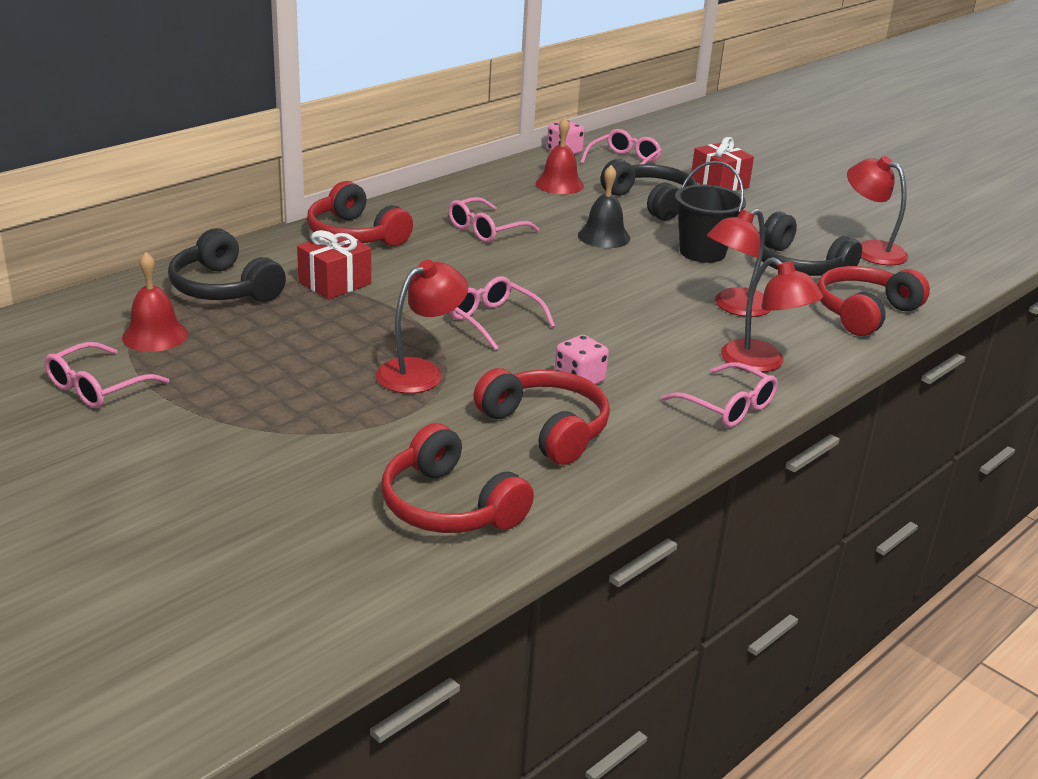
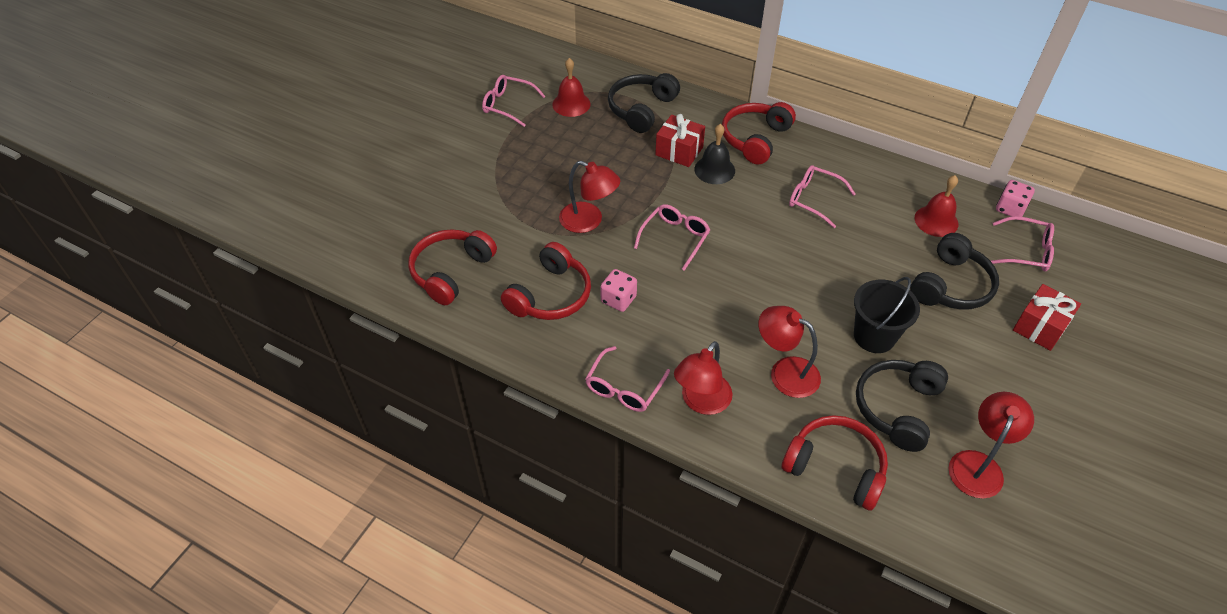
camera: 75 degrees right, 20 degrees up
(604, 236) = (855, 268): black bell -> black bell (714, 170)

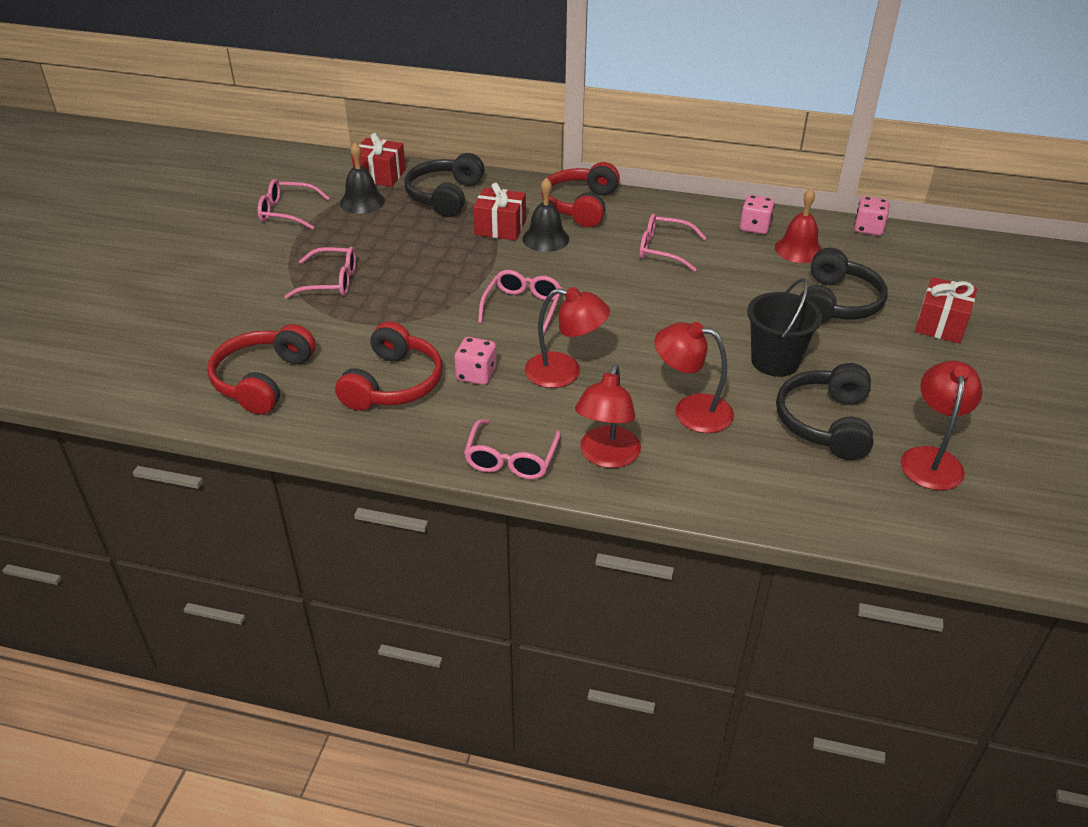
camera: 15 degrees left, 10 degrees down
(571, 104) = (362, 202): red bell -> black bell
(589, 221) = (417, 306): red lamp -> red lamp (564, 372)
(593, 78) = (380, 175): none -> red gift
(835, 467) = (780, 491): red headphones -> none
(904, 189) = (755, 227): none -> pink dice
(1026, 251) = (899, 262): pink glasses -> pink glasses (331, 282)

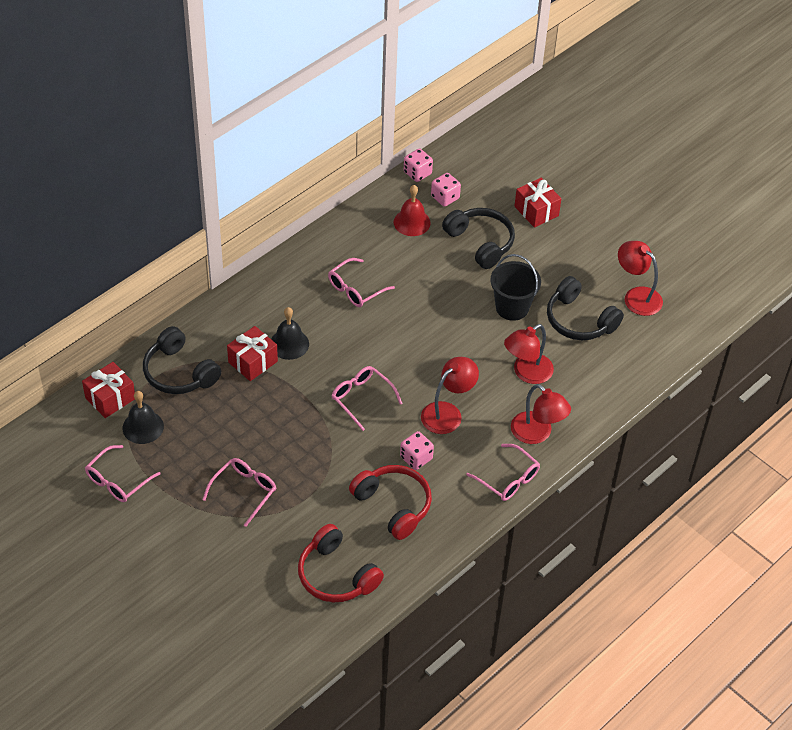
camera: 60 degrees left, 10 degrees up
(580, 206) = (262, 302): red headphones -> none
(755, 227) = (368, 227): pink dice -> pink dice (445, 197)

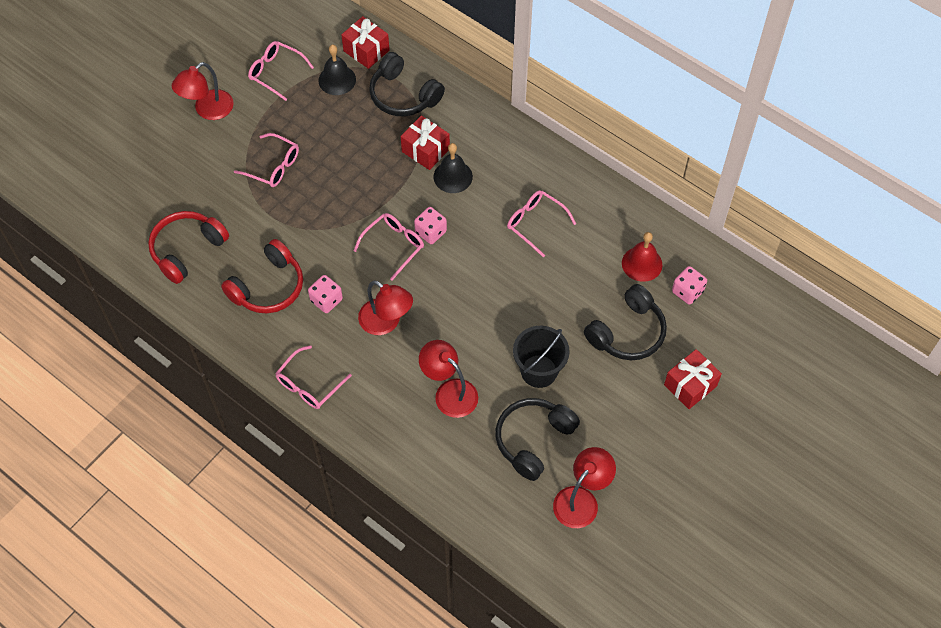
camera: 85 degrees right, 10 degrees up
(179, 373) = (403, 95): black headphones -> black headphones turned 90 degrees counterclockwise
(417, 173) = (717, 261): pink dice -> pink dice (430, 232)
(537, 434) = (370, 408): red lamp -> red lamp (208, 110)

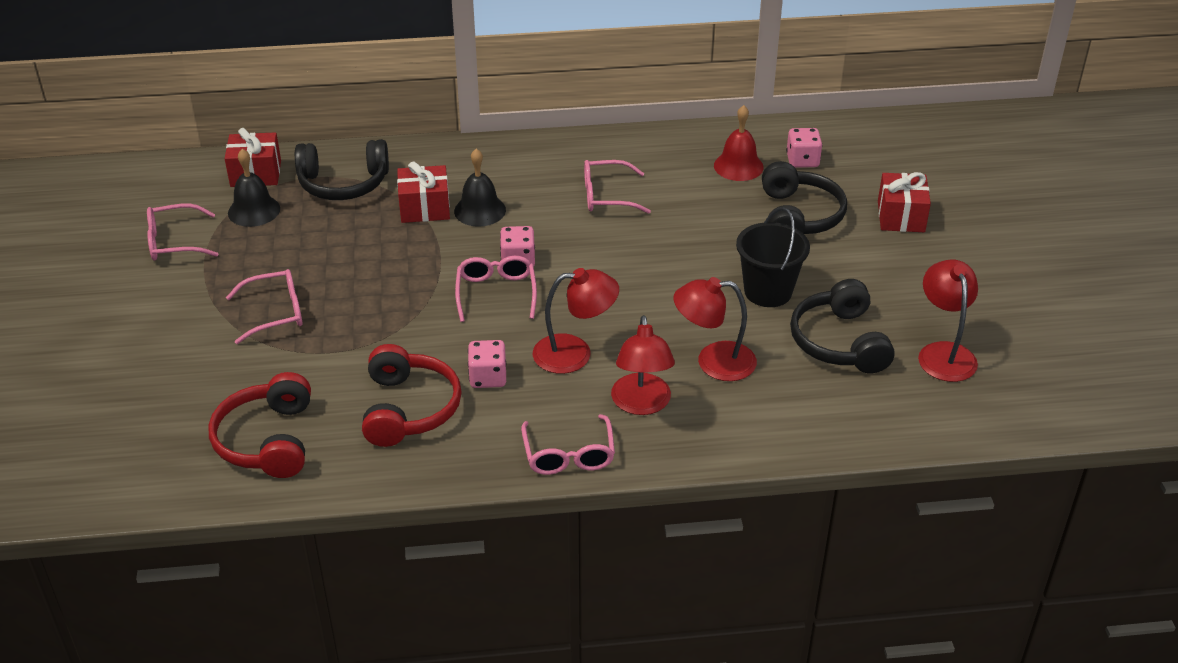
camera: 45 degrees left, 20 degrees down
(208, 110) = (131, 315): red lamp -> red lamp (641, 404)

